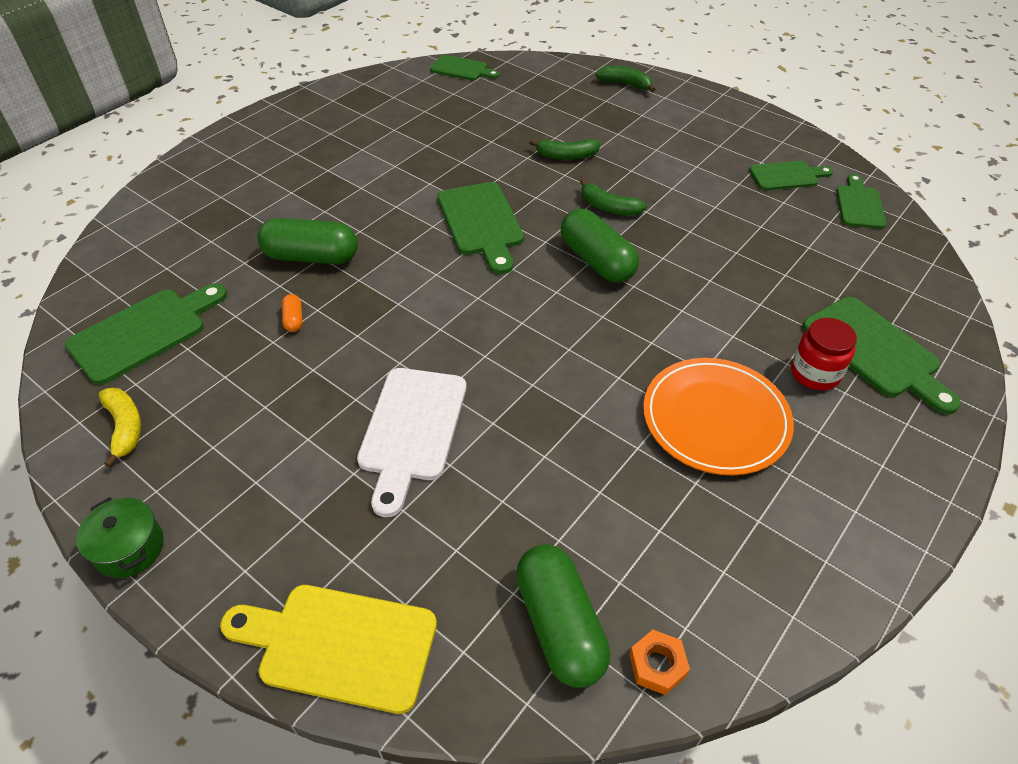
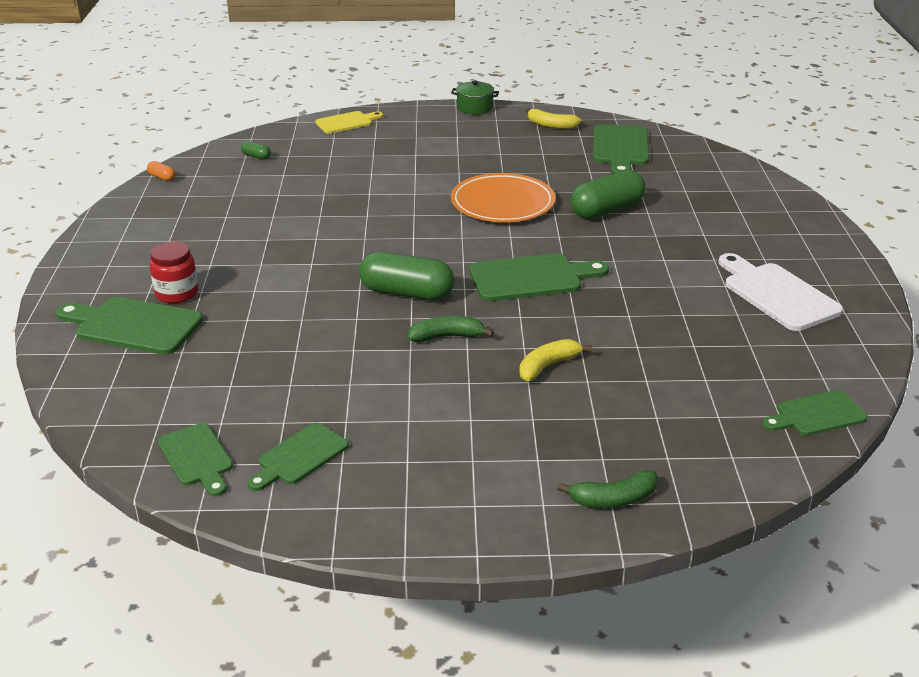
camera: 140 degrees right, 15 degrees down
(294, 319) = (554, 183): orange capsule -> orange capsule (162, 177)
(339, 645) = (346, 122): yellow cutting board -> yellow cutting board, size x0.63
(412, 430) = (409, 175): white cutting board -> white cutting board (777, 294)
(481, 223) = (531, 278): green cutting board -> green cutting board turned 135 degrees clockwise
(560, 625) = (256, 156): green capsule -> green capsule, size x0.43
(566, 156) = (547, 366): green banana -> yellow banana
(657, 665) = (201, 163): orange nut -> none
(715, 419) = (233, 244): orange plate -> orange plate (502, 203)

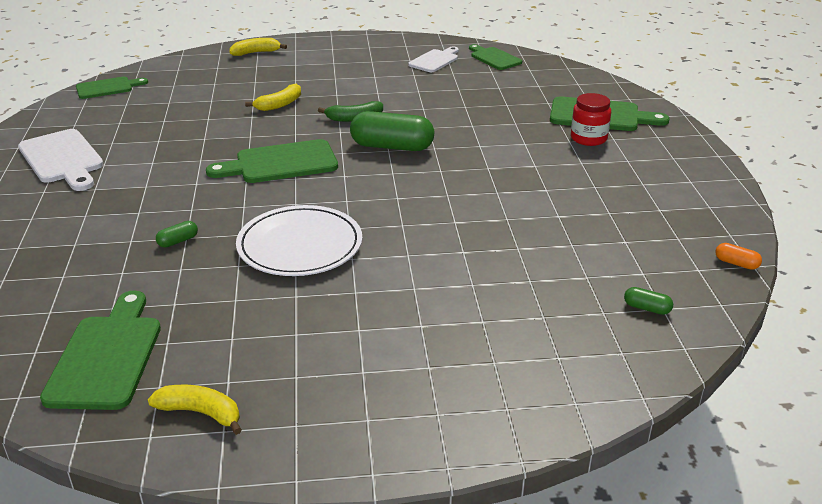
camera: 175 degrees right, 0 degrees up
(299, 456) = (435, 60): green cutting board -> white cutting board
(346, 122) = (556, 400): yellow cutting board -> none
(474, 108) = (335, 464): green pot -> none
(502, 203) = (300, 245): orange plate -> white plate
(606, 210) = (178, 241): green capsule -> green capsule, size x0.43
(614, 499) = (256, 53): green banana -> yellow banana

